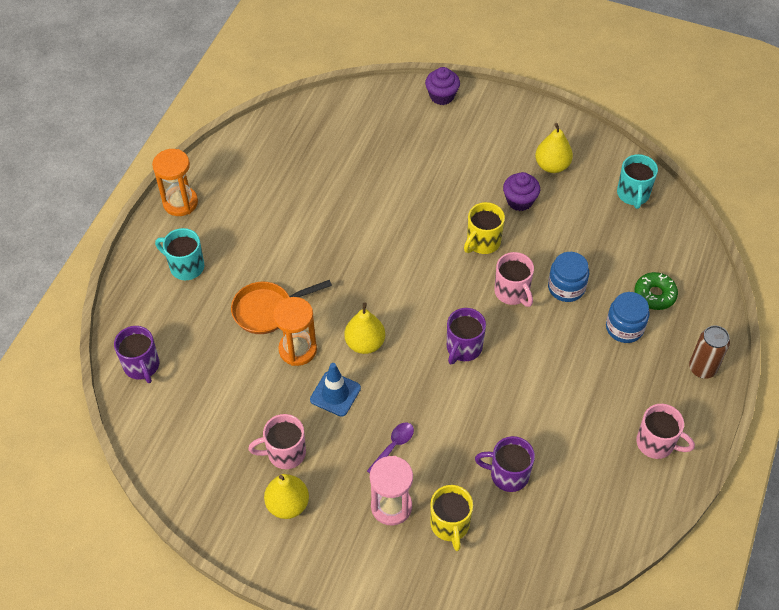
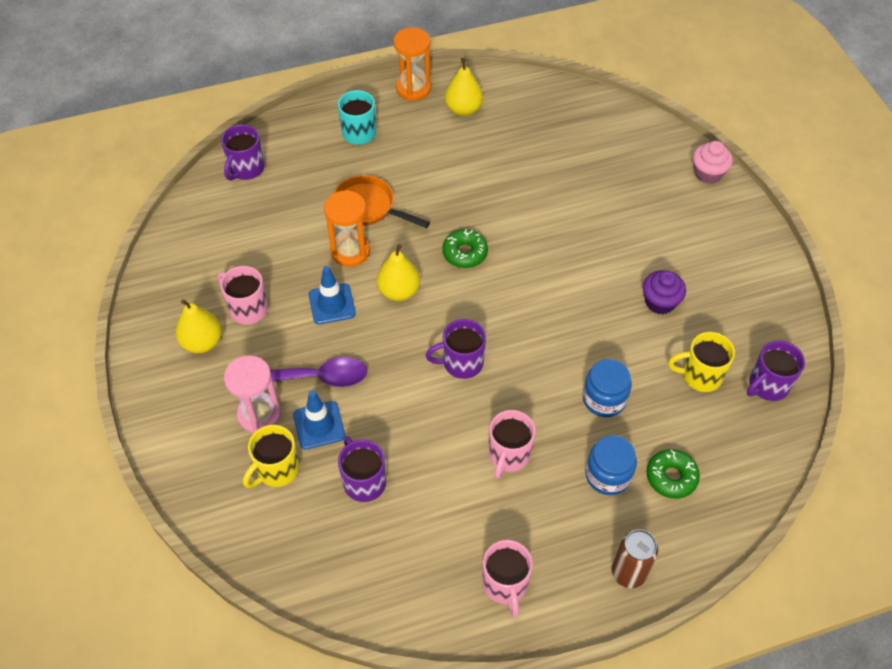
camera: 50 degrees right, 0 degrees up
(371, 280) = (465, 253): none -> green donut
(393, 446) = (318, 377): purple spoon -> purple spoon, size x1.65
(436, 473) = (319, 425): none -> blue traffic cone
(442, 96) = (708, 173): purple cupcake -> pink cupcake
(482, 242) = (585, 304): yellow mug -> yellow mug (700, 375)
(512, 292) = (555, 361): pink mug -> pink mug (508, 455)
(552, 165) = (727, 301): yellow pear -> yellow pear (463, 109)
(633, 194) = (767, 385): turquoise mug -> purple mug

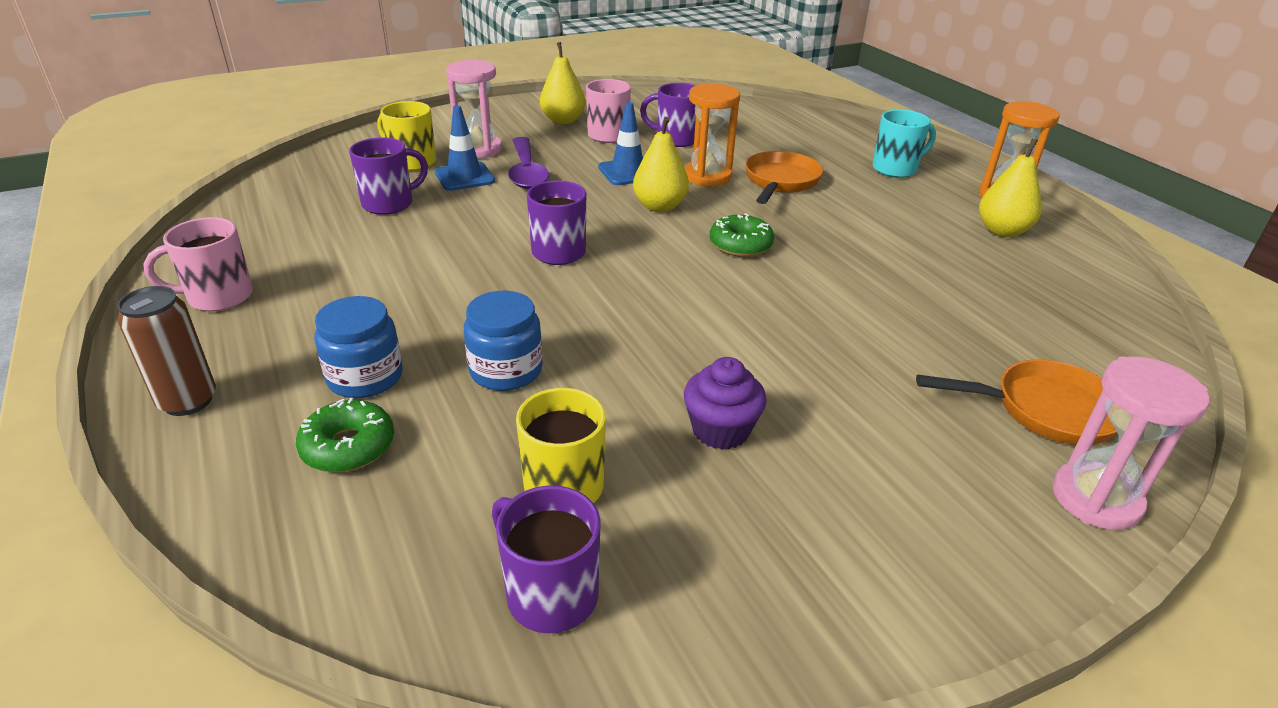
camera: 80 degrees right, 20 degrees down
(246, 169) = (793, 121): purple mug -> purple mug (675, 139)
(508, 455) = (412, 291): pink mug -> none
(647, 165) = (1045, 410): none -> orange pan
(708, 173) = (1095, 499): pink cupcake -> pink hourglass

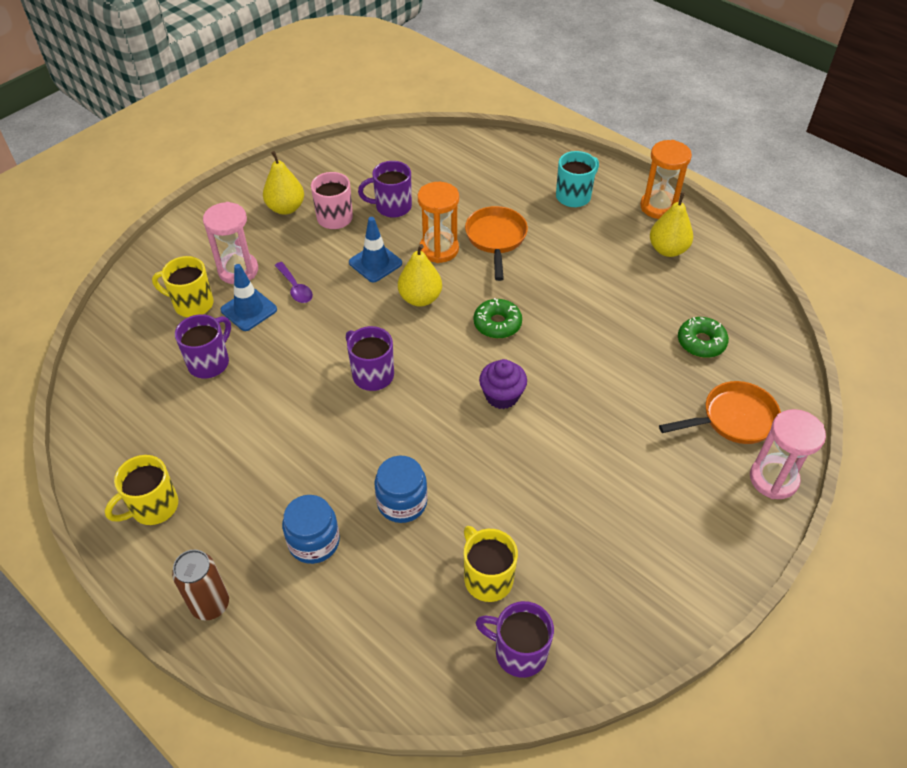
camera: 20 degrees left, 15 degrees up
(218, 297) = (153, 507): pink mug -> yellow mug
(348, 447) = (342, 600): green donut -> green donut (701, 342)
(527, 172) = (295, 288): purple spoon -> purple spoon, size x0.60
(720, 430) = (557, 503): purple cupcake -> purple cupcake (502, 396)

